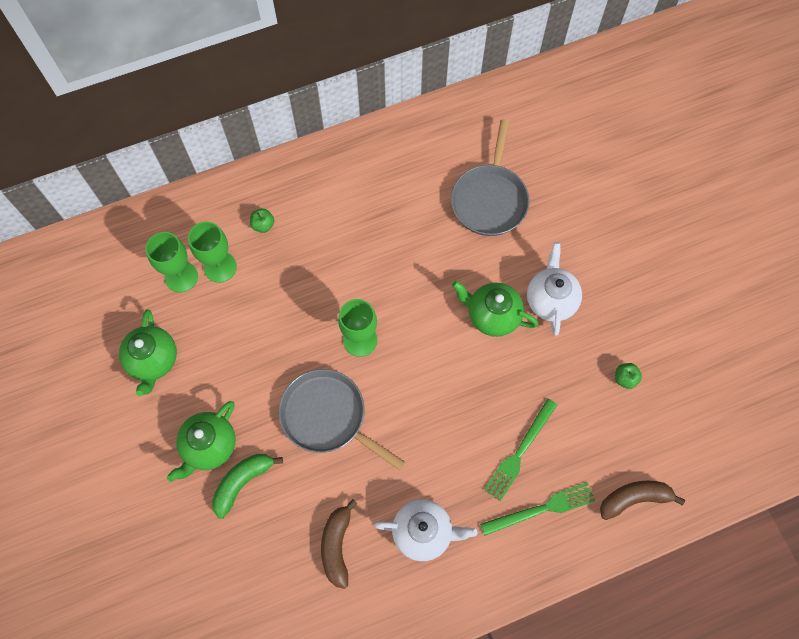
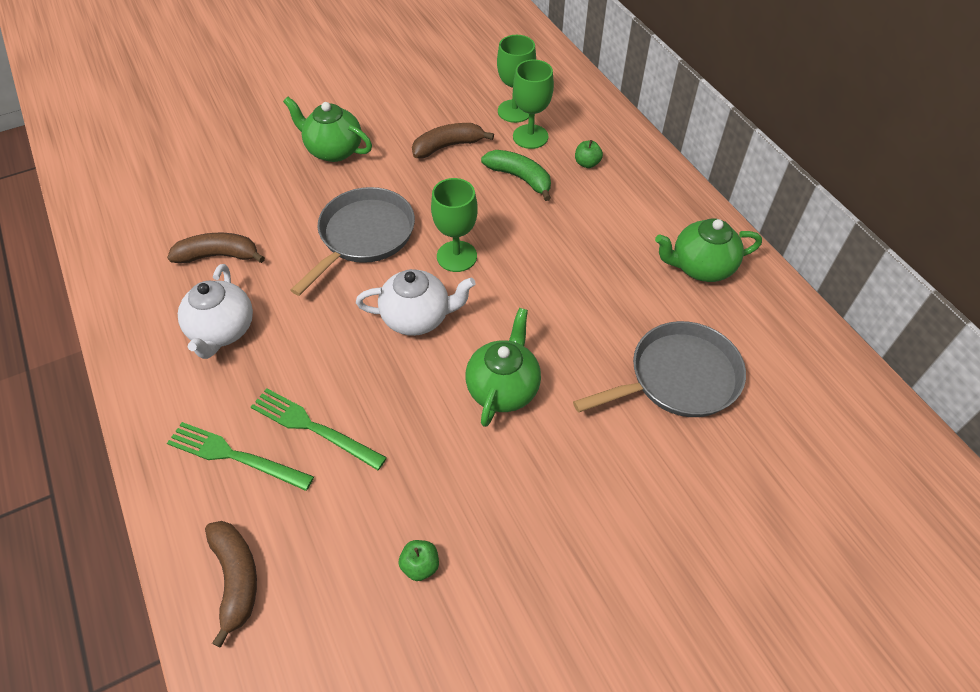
camera: 85 degrees right, 15 degrees down
(153, 361) = (422, 103): green teapot -> green teapot (700, 267)
(221, 340) = (448, 146): none -> brown banana
(242, 482) = (295, 177): green banana -> green banana (520, 178)
(489, 199) = (678, 378): grey pan -> grey pan turned 150 degrees clockwise
(542, 509) = (235, 456): green fork -> green fork turned 135 degrees clockwise
(550, 300) = (536, 459): white teapot -> white teapot (417, 317)

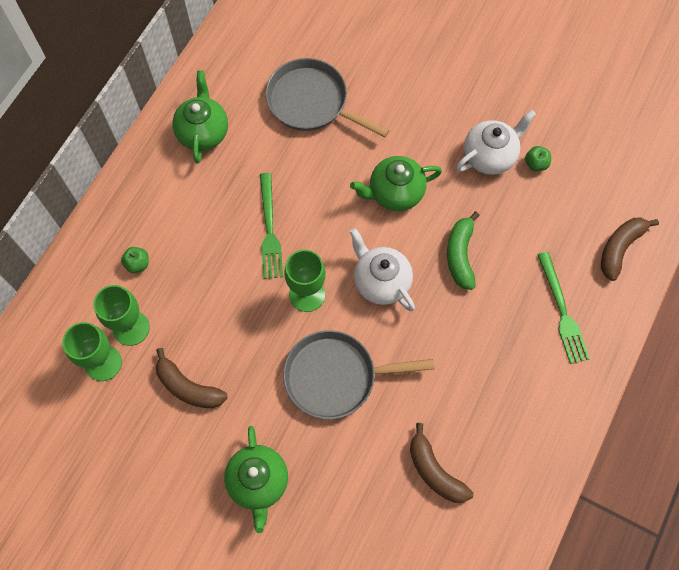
camera: 125 degrees left, 15 degrees up
(222, 331) = (491, 403): white teapot -> white teapot (490, 156)
(313, 427) = (508, 281): green fork -> green fork (269, 229)
(520, 178) = (190, 304): green banana -> green banana (460, 255)
(700, 267) = (203, 132): green teapot -> green teapot turned 135 degrees counterclockwise

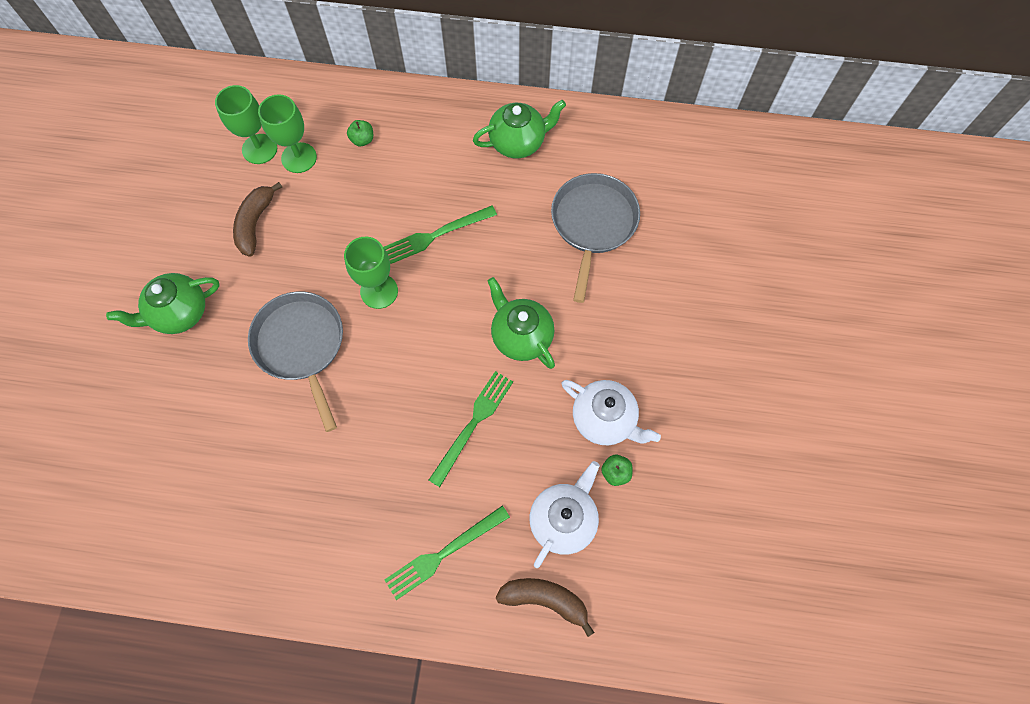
camera: 70 degrees right, 0 degrees up
(381, 281) = (416, 355): white teapot -> white teapot (563, 520)
(435, 471) = (228, 471): brown banana -> none
(460, 255) = (473, 424): green banana -> green fork

